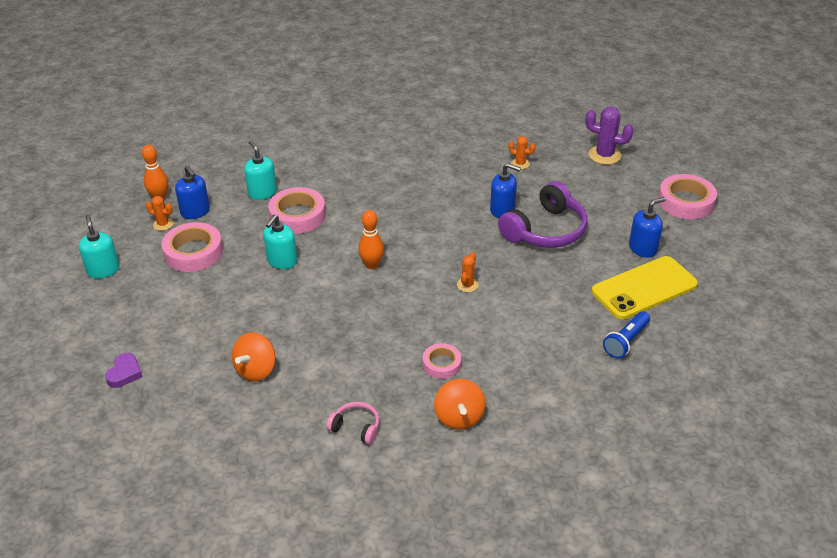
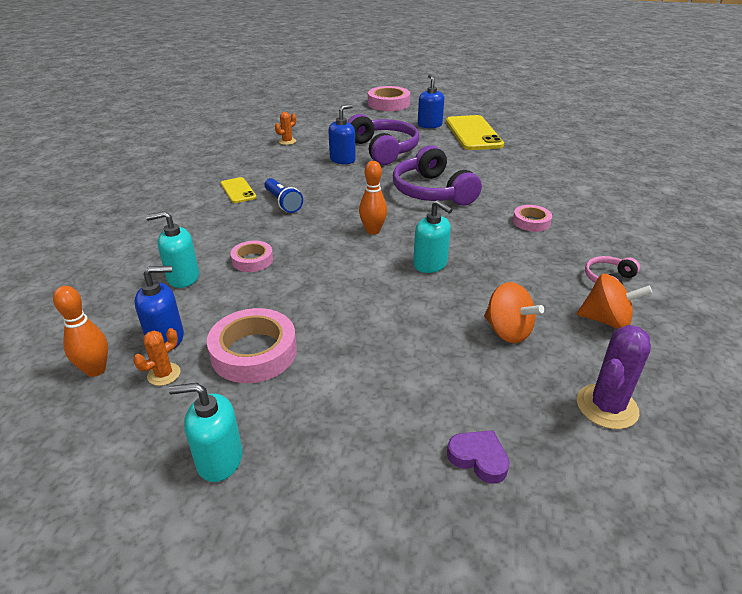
camera: 70 degrees left, 5 degrees down
(282, 261) = (326, 283): turquoise soap dispenser -> turquoise soap dispenser (430, 264)
(297, 215) = (252, 260): pink tape -> pink tape, size x0.59
(401, 171) = (238, 190): none -> yellow phone
(459, 417) = (600, 226): orange spinning top -> orange spinning top (606, 320)
(467, 285) = (432, 192): orange cactus -> purple headphones
(604, 155) = (310, 113): purple cactus -> purple cactus (607, 406)
(626, 341) = (527, 150): blue flashlight -> blue flashlight (283, 203)

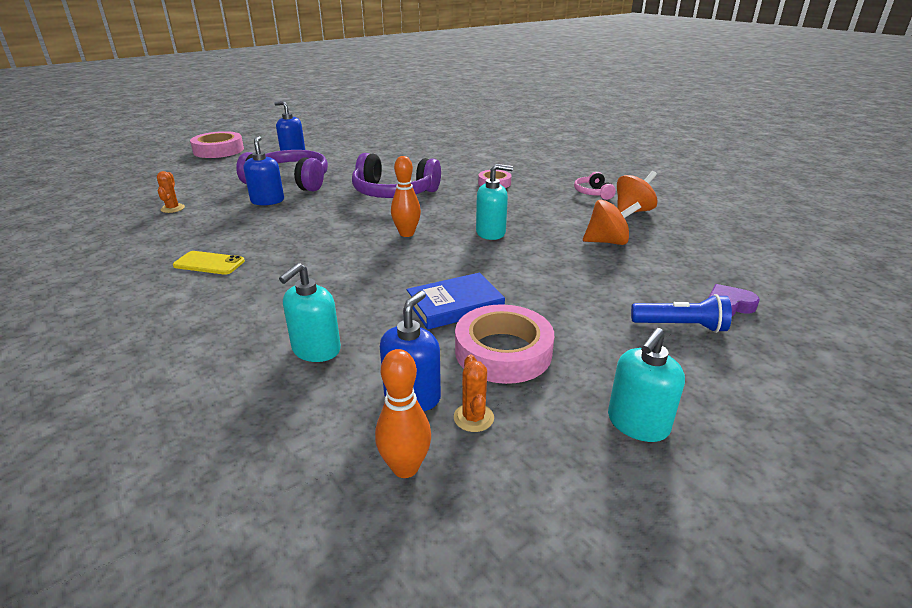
camera: 50 degrees left, 5 degrees down
(252, 260) = (353, 301): pink tape -> none
(283, 203) = (282, 251): blue flashlight -> blue flashlight (680, 326)
(293, 302) = (455, 305): none -> blue book
(473, 133) = (342, 148): yellow phone -> none
(607, 406) = (713, 247): purple cactus -> none

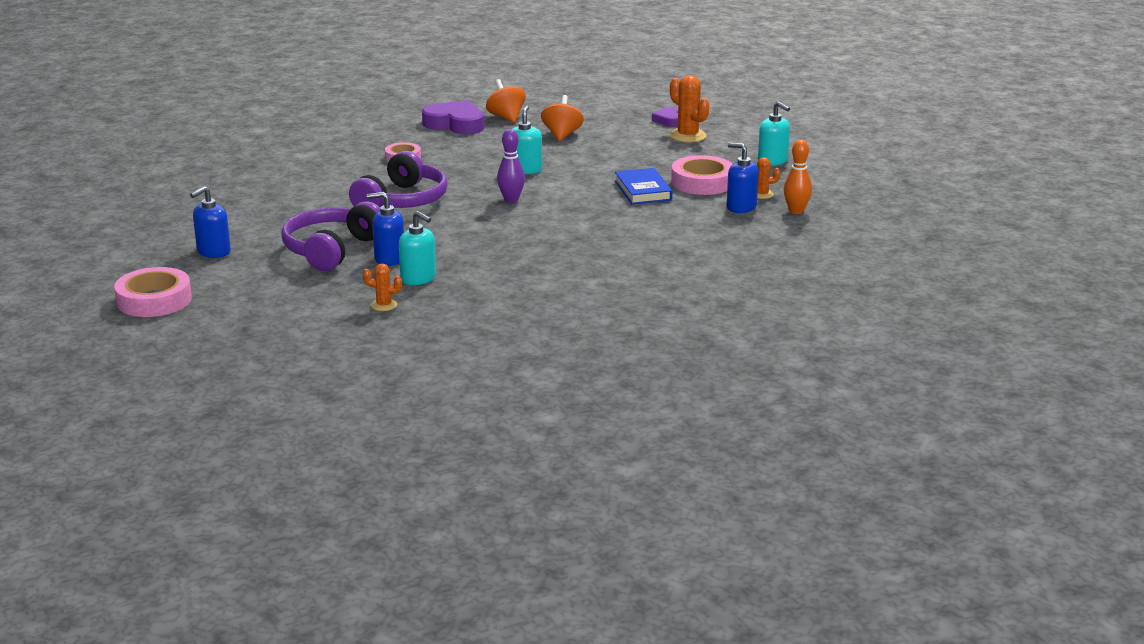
camera: 80 degrees left, 5 degrees down
(209, 263) = (538, 275): yellow phone -> none
(316, 350) = (687, 232): turquoise soap dispenser -> turquoise soap dispenser (418, 278)
(406, 233) = (511, 199): orange bowling pin -> purple bowling pin
(593, 193) = (455, 124): pink headphones -> purple heart
(680, 326) = (688, 136): blue flashlight -> orange cactus

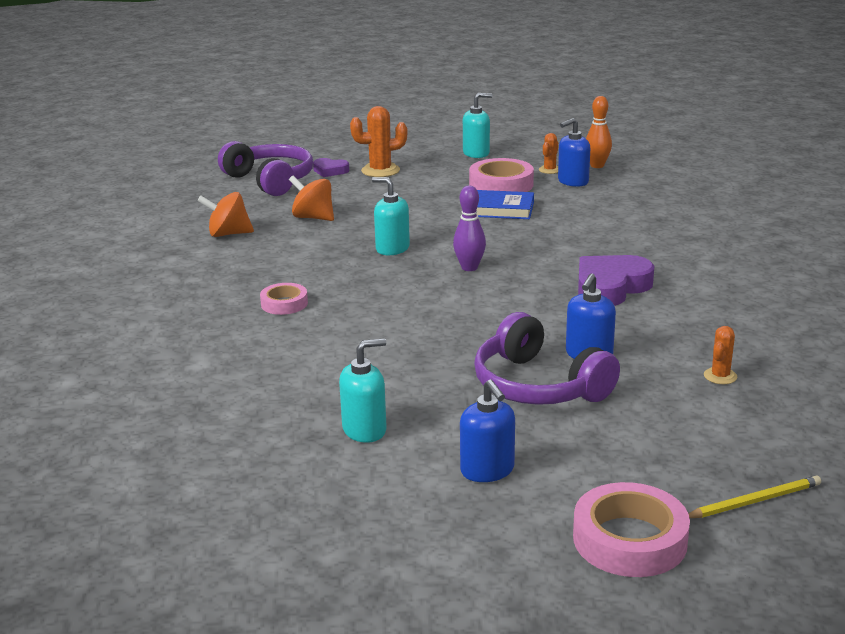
camera: 65 degrees left, 0 degrees up
(213, 331) = (755, 501): none -> yellow pencil
(403, 201) = (421, 323): purple headphones -> purple headphones (270, 180)
(418, 278) = (655, 346): turquoise soap dispenser -> turquoise soap dispenser (365, 430)
(455, 124) = (213, 261): purple heart -> purple heart (610, 287)

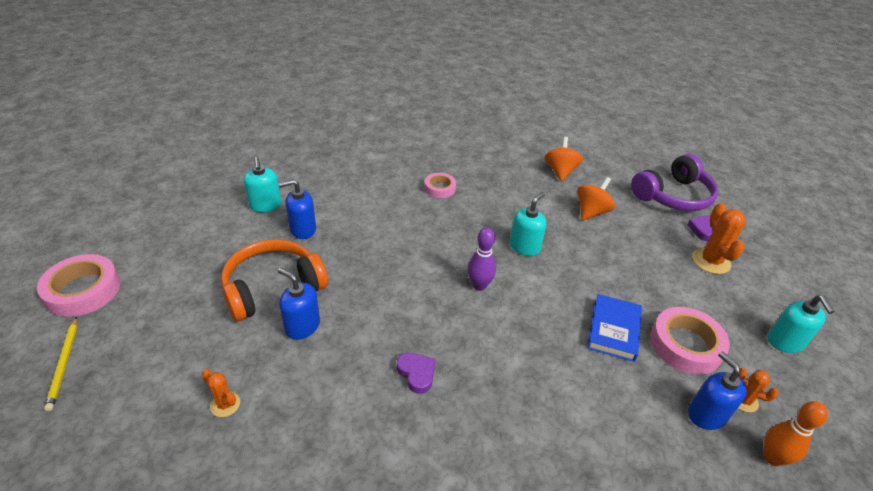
camera: 95 degrees right, 15 degrees up
(487, 470) = (192, 246): blue soap dispenser -> blue soap dispenser (302, 229)
(538, 386) = (272, 287): purple headphones -> orange headphones
(610, 287) = (416, 374): purple heart -> purple heart, size x0.53

